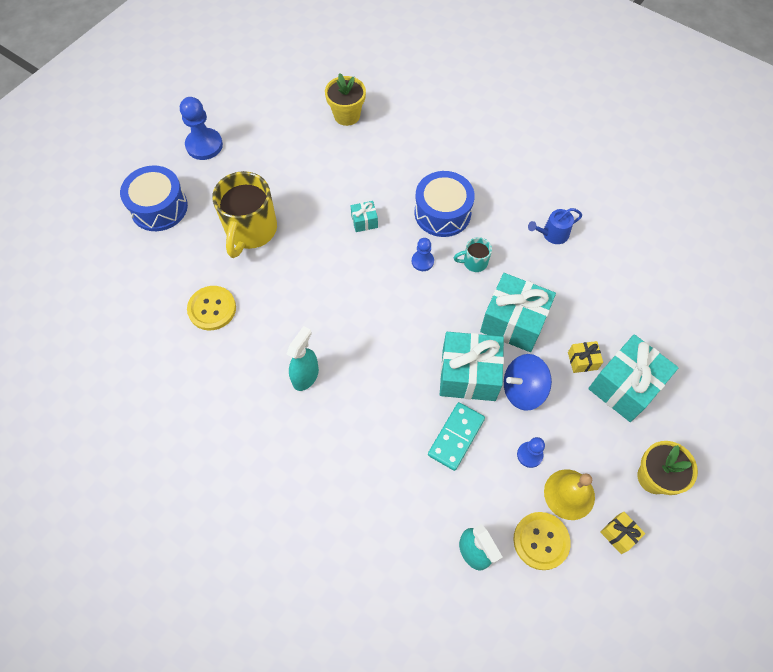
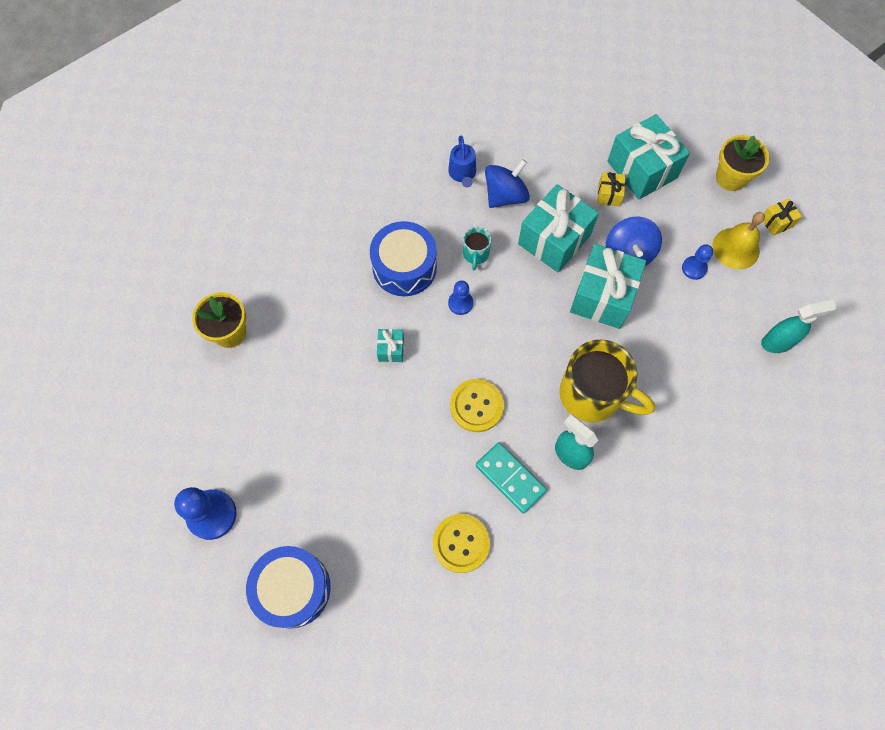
camera: 75 degrees left, 5 degrees up
(250, 231) = (364, 479): yellow mug -> yellow mug (592, 395)
(456, 437) = (665, 326): turquoise domino -> turquoise domino (510, 478)
(541, 541) = (774, 284): yellow button -> yellow button (476, 406)
(543, 272) = (505, 196): none -> blue spinning top

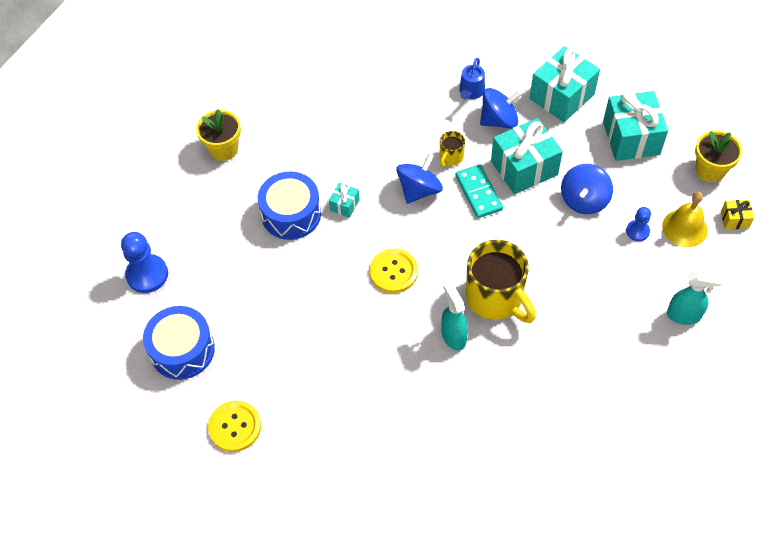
camera: 25 degrees right, 10 degrees down
(404, 267) = (386, 147): blue drum -> blue drum (291, 214)
(460, 303) = (419, 190): blue pawn -> blue spinning top
(461, 543) = (329, 368): yellow button -> yellow button (235, 427)
(475, 254) = (450, 157): turquoise mug -> yellow mug
(510, 478) = (394, 335): turquoise domino -> turquoise domino (478, 193)
(602, 296) = (543, 226): turquoise gift -> turquoise gift (561, 96)
(609, 194) = (591, 148): yellow gift -> none

